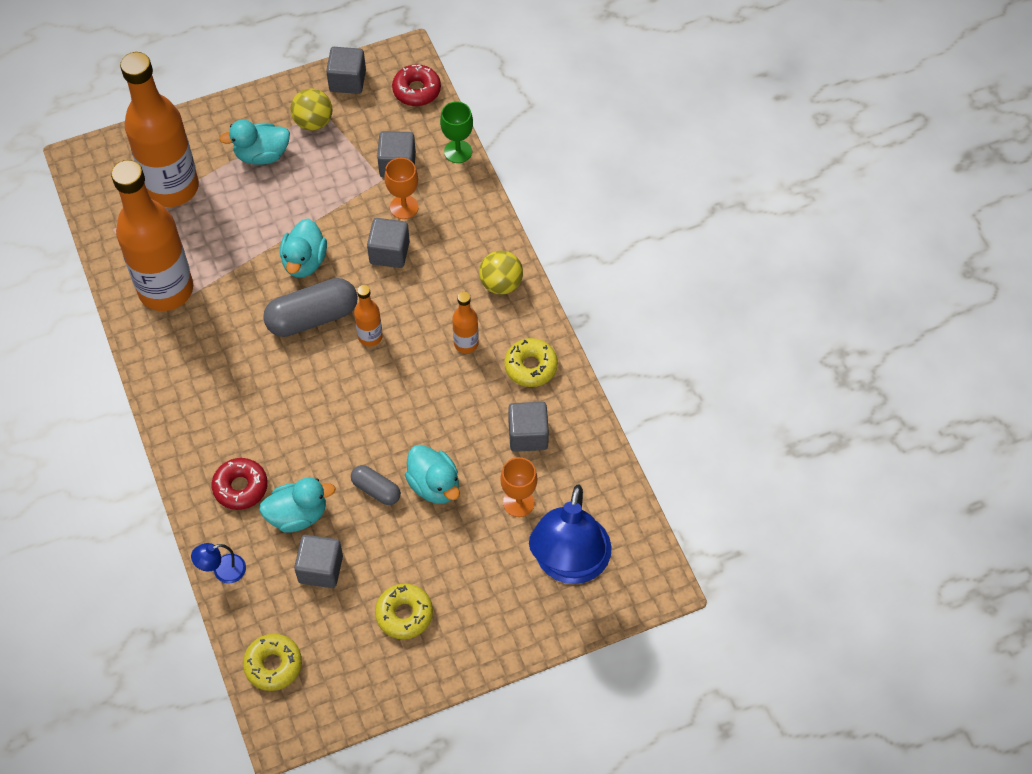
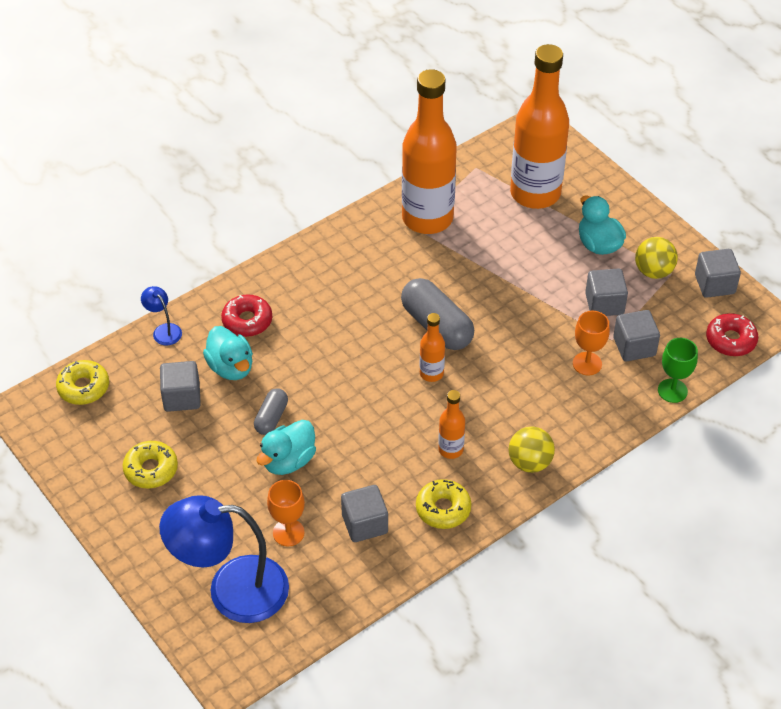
camera: 75 degrees right, 10 degrees down
(304, 261) = (494, 305): turquoise duck -> none
(389, 252) = (530, 365): grey cube -> grey cube (604, 304)

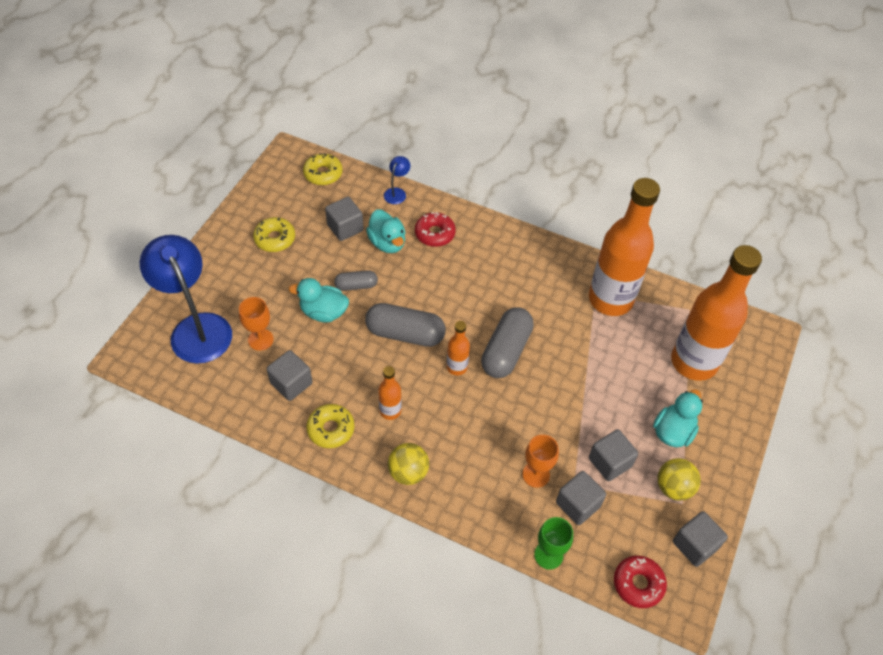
camera: 60 degrees right, 5 degrees up
(231, 367) = (387, 243): turquoise duck -> turquoise duck turned 60 degrees counterclockwise
(363, 399) = (405, 334): none -> grey capsule

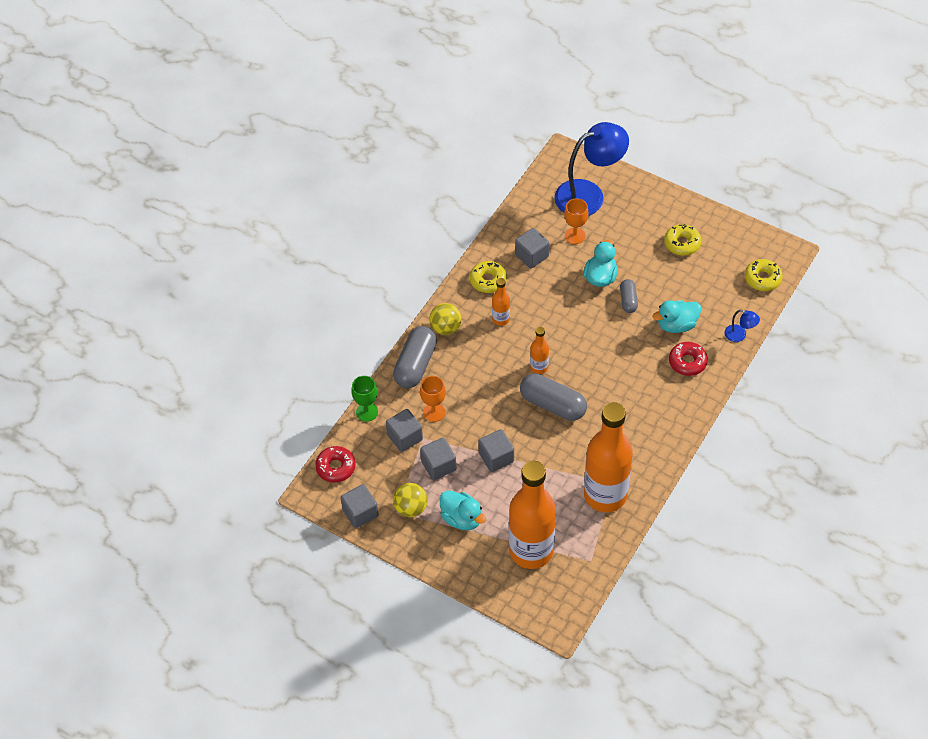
camera: 100 degrees right, 0 degrees up
(345, 228) = (695, 294): grey cube -> grey cube (496, 457)
(405, 334) = (575, 333): grey capsule -> grey capsule (415, 365)

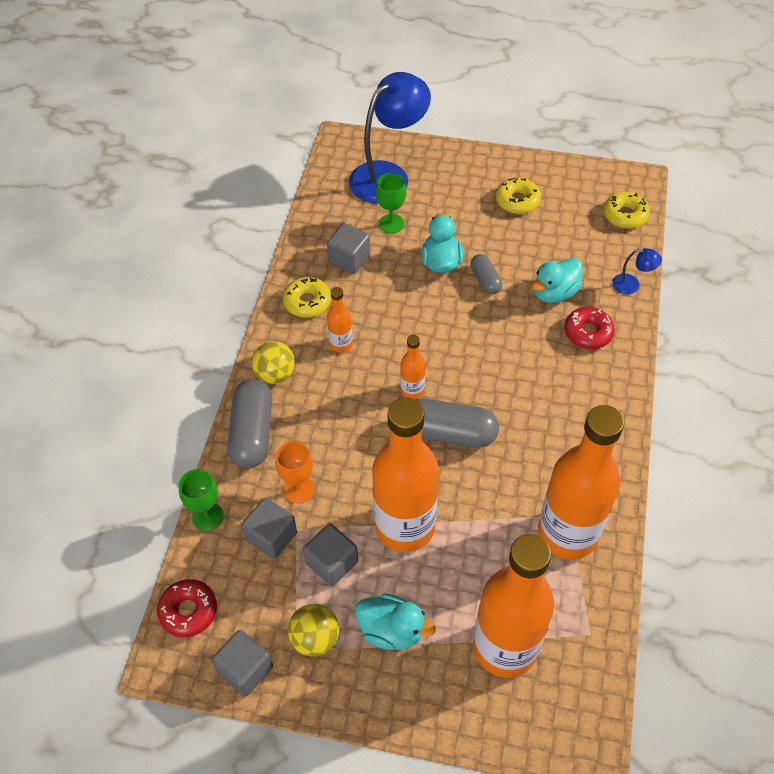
camera: 20 degrees left, 0 degrees up
(496, 457) = (405, 527): grey cube -> orange bottle
(575, 236) = (391, 224): orange goblet -> green goblet

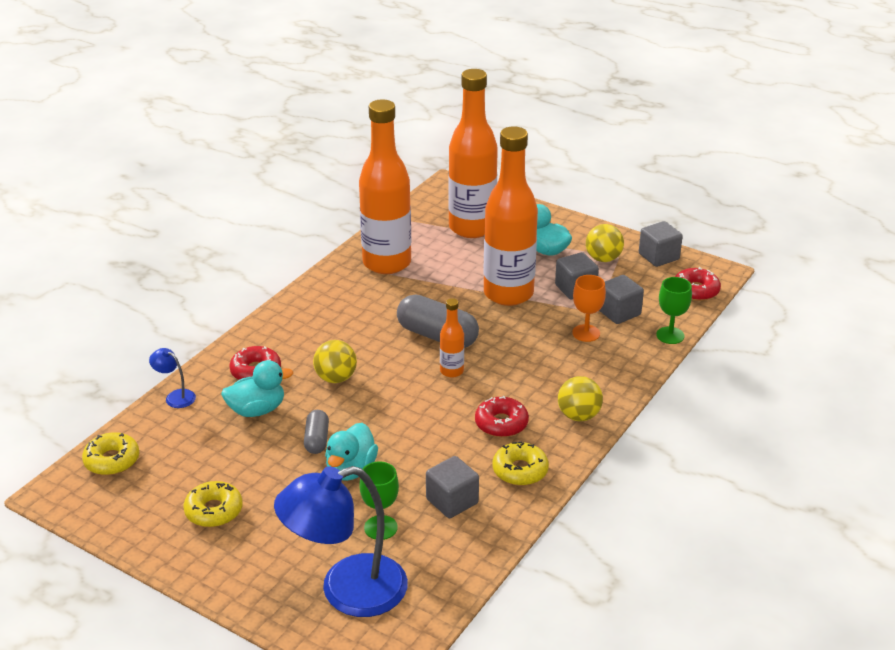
camera: 160 degrees left, 20 degrees down
(253, 433) = (615, 378): grey capsule -> none
(341, 344) = (501, 423): orange bottle -> red donut
(512, 348) = (336, 378): none -> yellow ball

